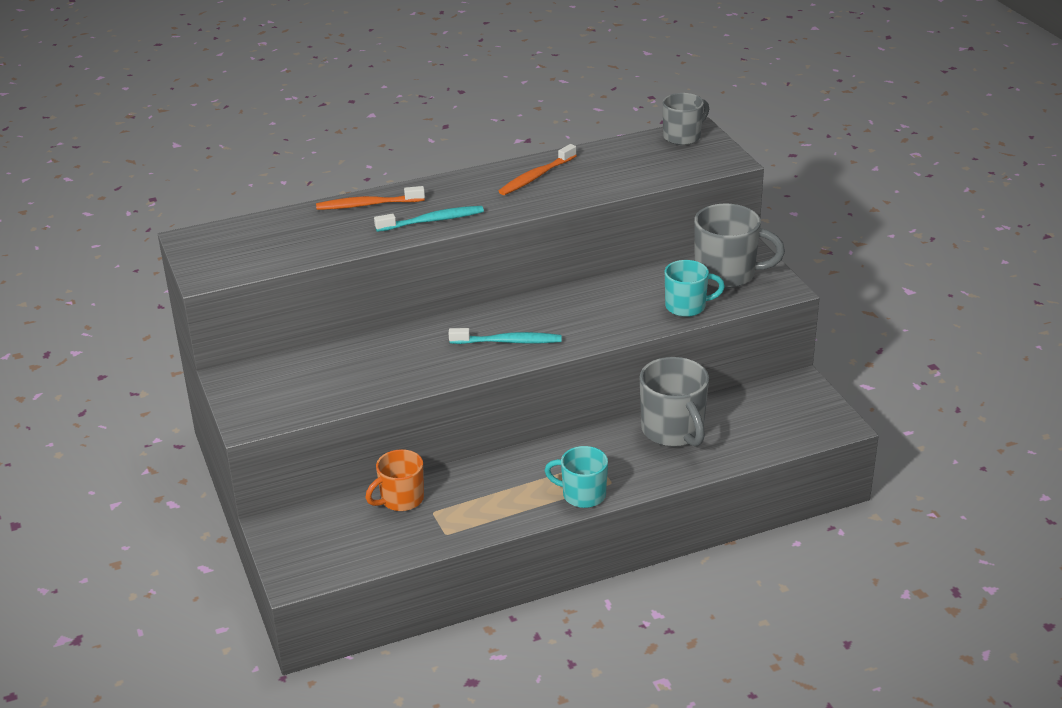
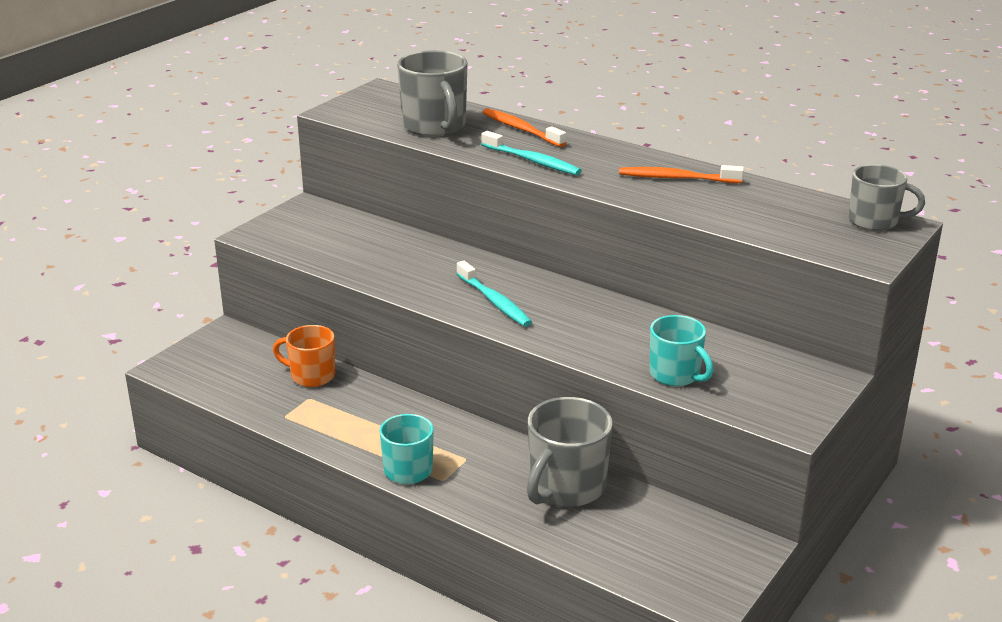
camera: 55 degrees right, 5 degrees down
(727, 274) = (770, 378): grey mug -> grey mug (435, 126)

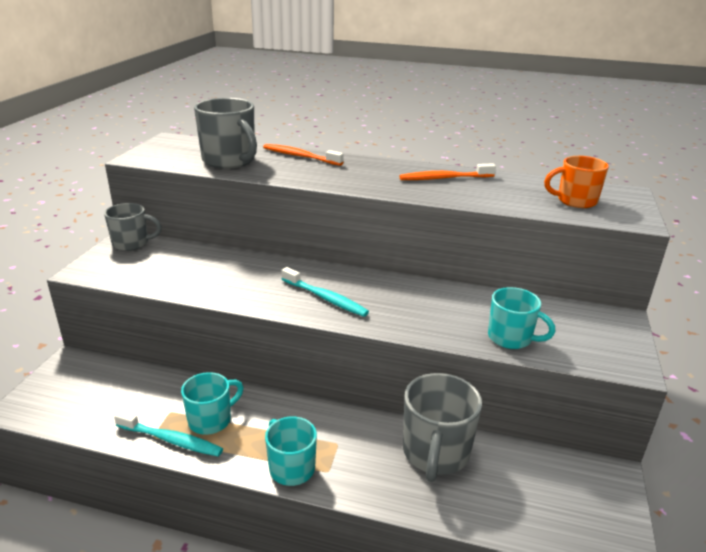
camera: 20 degrees left, 0 degrees up
(311, 376) = (165, 389): orange mug -> orange mug (575, 201)
(347, 413) = (211, 420): none -> turquoise mug
(532, 161) = (326, 177): turquoise toothbrush -> turquoise toothbrush (171, 440)
(874, 221) = (608, 192): grey mug -> grey mug (132, 243)

